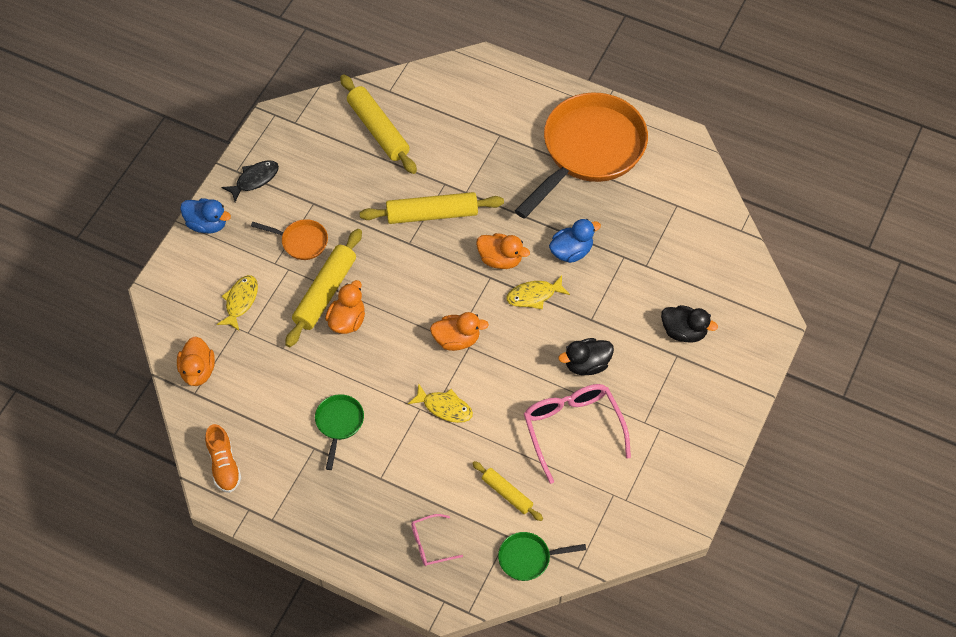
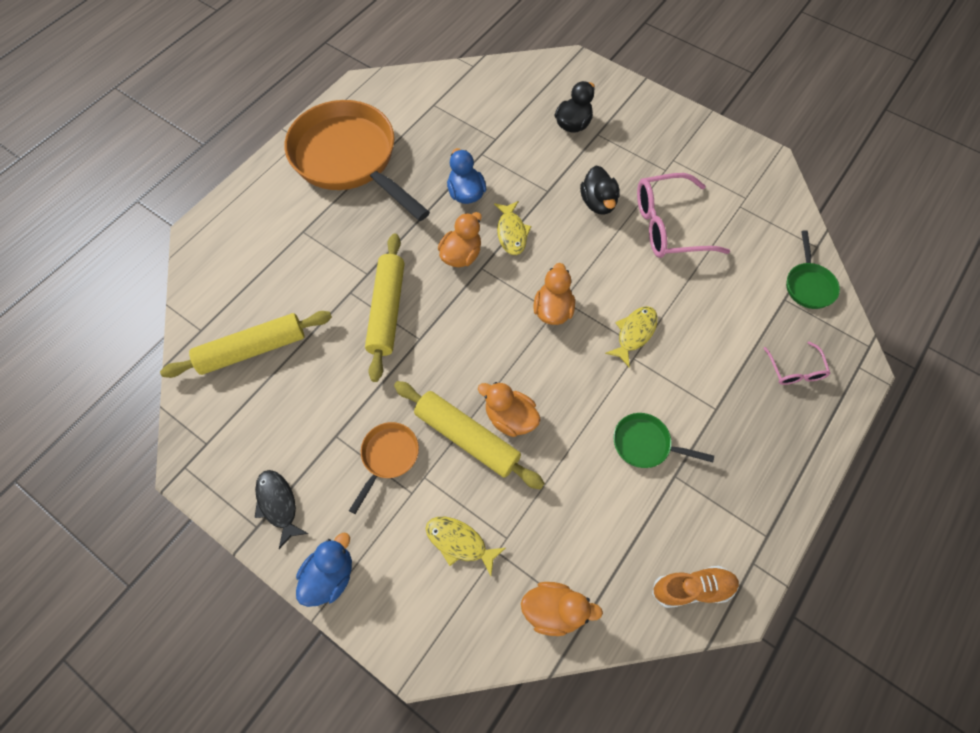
camera: 80 degrees left, 5 degrees up
(507, 493) = (737, 292): yellow rolling pin -> none

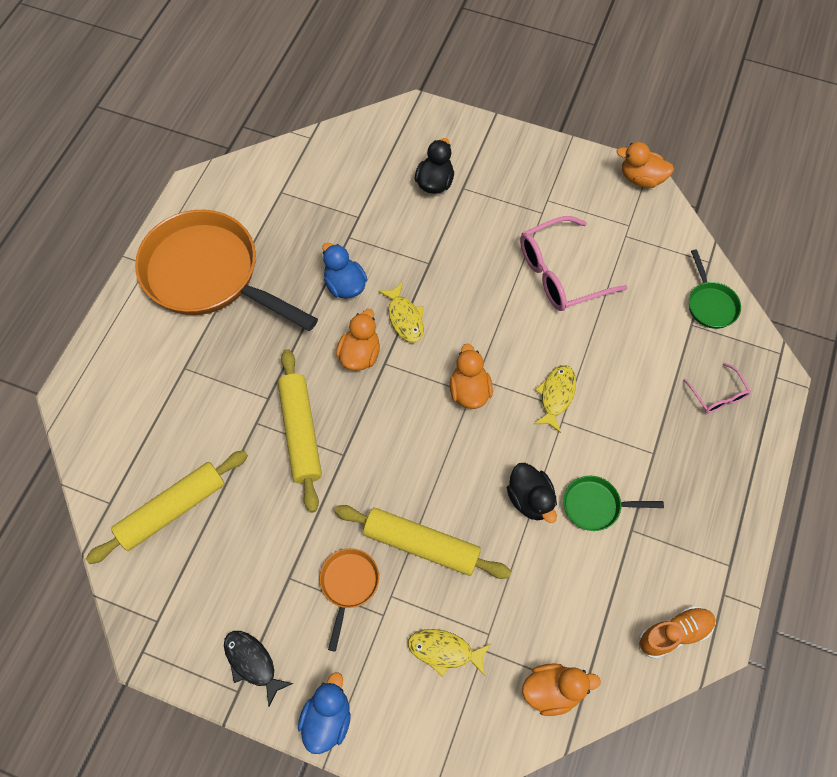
camera: 15 degrees left, 0 degrees up
(510, 418) = (458, 513): orange duck -> orange duck (641, 178)
(598, 203) = (484, 264): black duck -> black duck (530, 499)

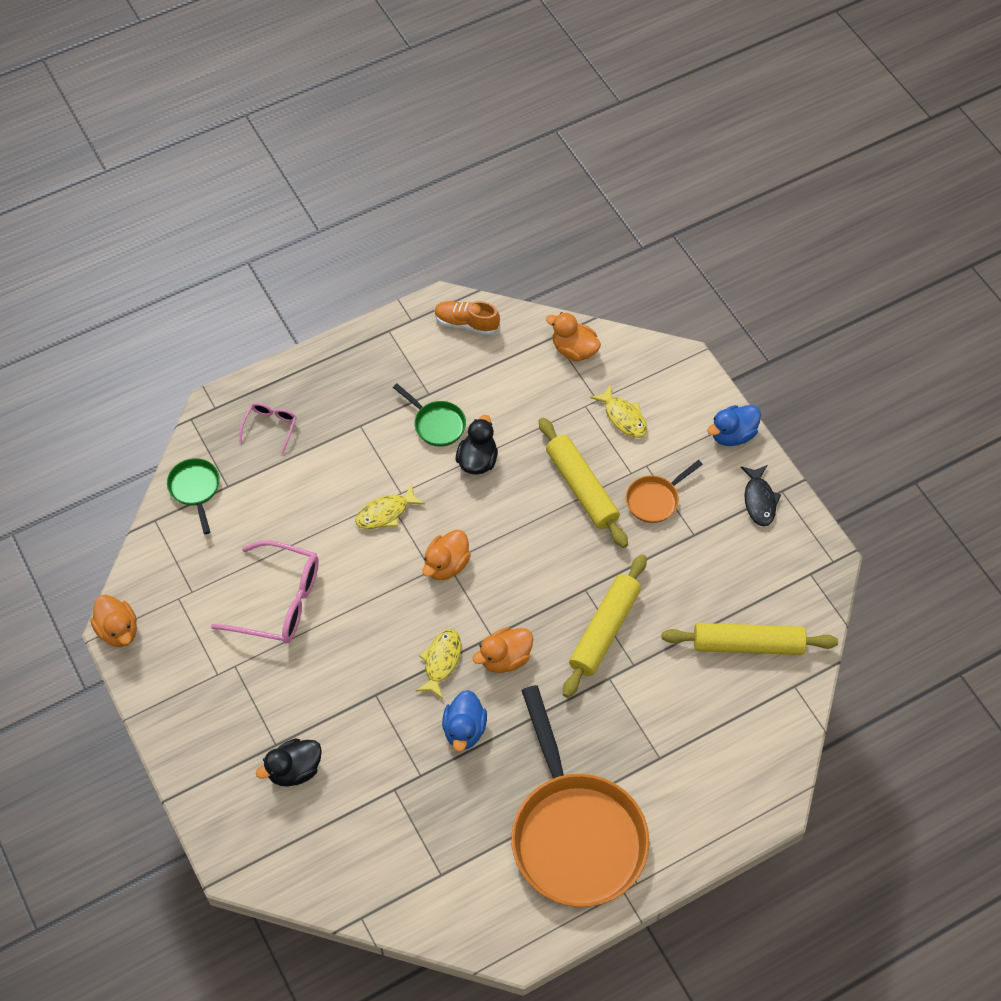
camera: 140 degrees left, 5 degrees down
(710, 304) = (195, 489): green pan -> green pan turned 45 degrees counterclockwise

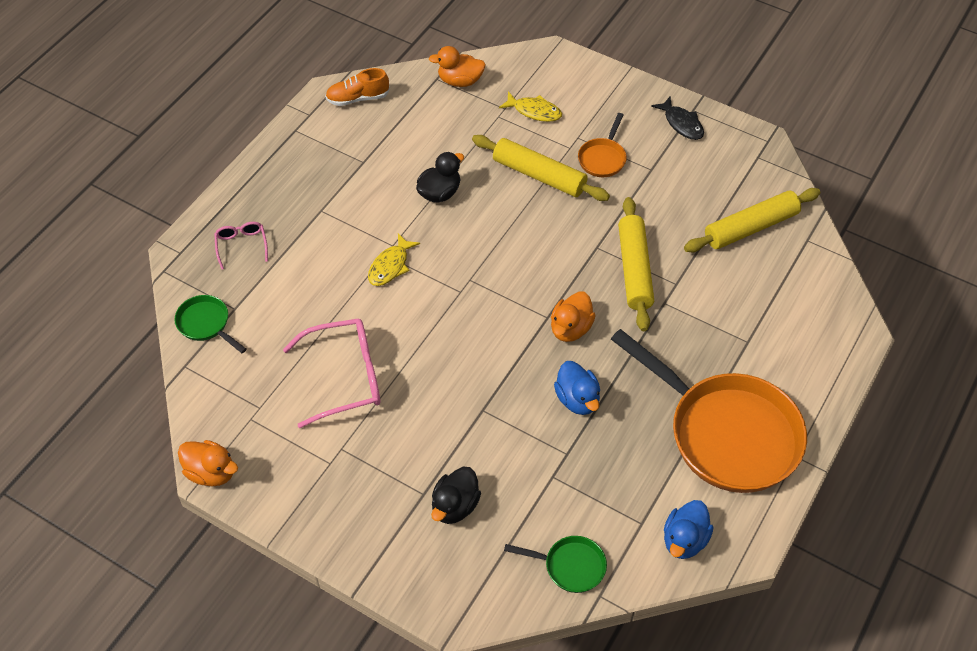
camera: 30 degrees left, 5 degrees down
(436, 424) = (386, 181): green pan -> green pan (570, 566)
(441, 661) = (519, 357): yellow fish -> none
(446, 565) = (470, 281): orange duck -> none
(477, 460) = (440, 193): black duck -> black duck turned 60 degrees clockwise
(732, 435) = (627, 88): blue duck -> blue duck (684, 540)

